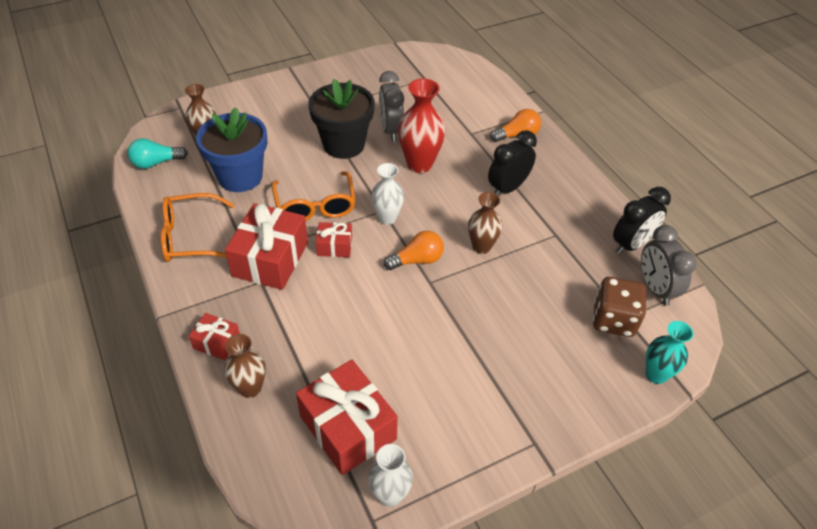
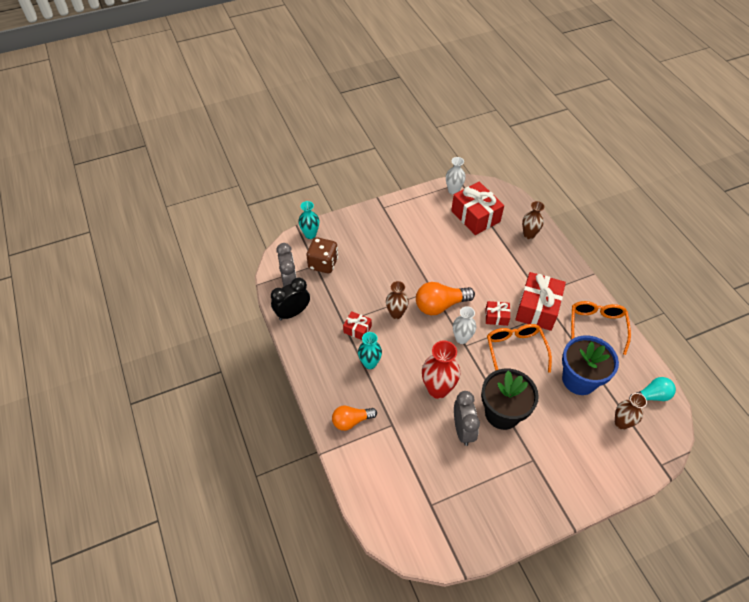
camera: 175 degrees left, 5 degrees up
(190, 237) = (596, 326): orange glasses -> orange glasses turned 75 degrees counterclockwise
(217, 342) = (554, 258): red gift -> red gift (357, 329)
(417, 260) = (440, 305): orange light bulb -> orange light bulb, size x1.52
(507, 188) = (370, 363): black clock -> turquoise vase

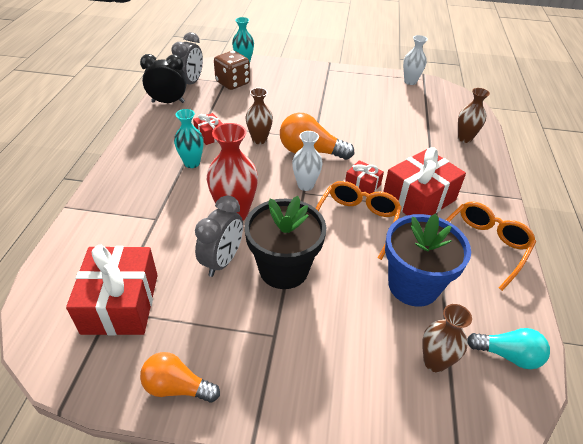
camera: 30 degrees right, 10 degrees down
(351, 421) = (122, 196): orange light bulb -> orange light bulb (177, 387)
(475, 216) = (416, 105): red gift -> red gift (121, 303)

